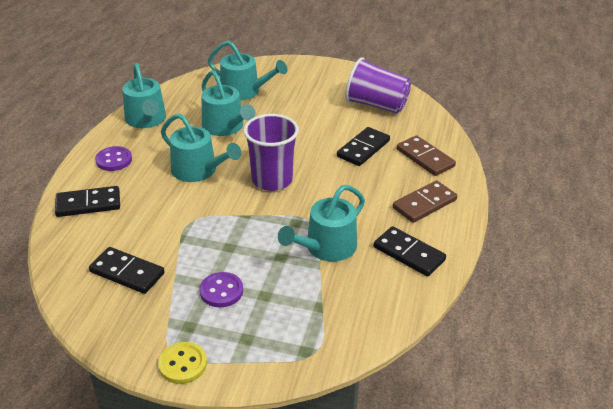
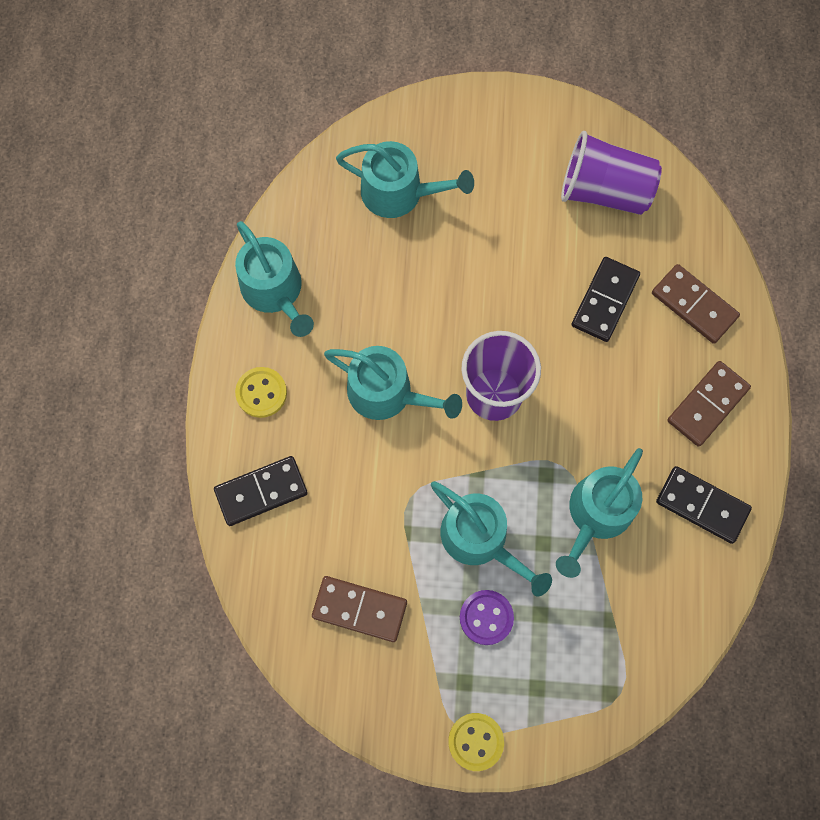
camera: 10 degrees left, 35 degrees up
(114, 160) = (261, 393): purple button -> yellow button
(127, 273) = (359, 609): black domino -> brown domino
(225, 127) = (396, 286): turquoise watering can -> turquoise watering can (480, 539)

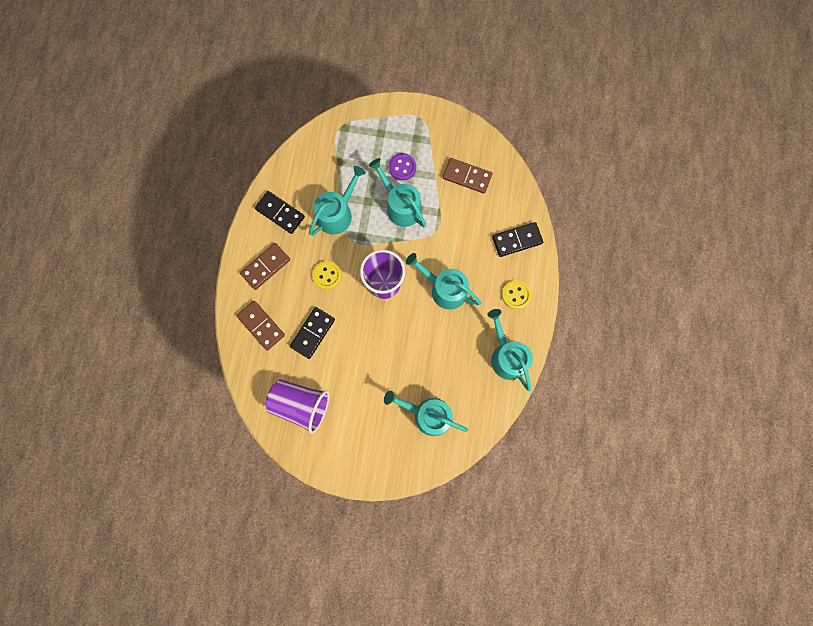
camera: 175 degrees left, 5 degrees up
(475, 741) = (413, 112): yellow button -> yellow button (327, 275)

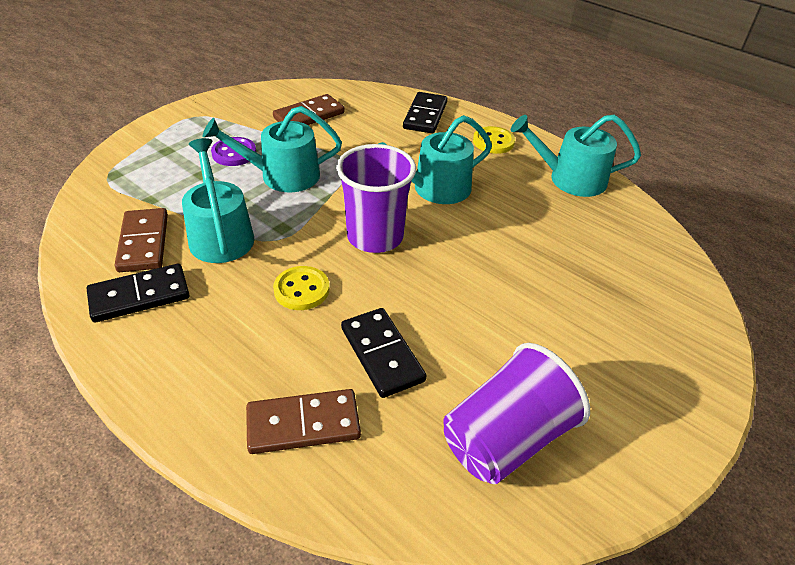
camera: 60 degrees left, 35 degrees down
(266, 267) = (204, 360): brown domino -> brown domino (144, 243)
(428, 414) = (617, 282): turquoise watering can -> none

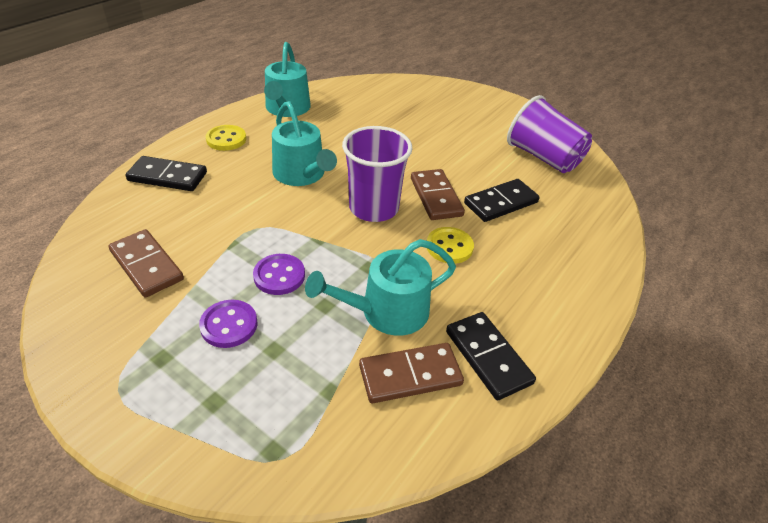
camera: 95 degrees left, 0 degrees up
(282, 175) = (279, 276): turquoise watering can -> purple button
(303, 424) = (572, 236): brown domino -> brown domino (435, 197)

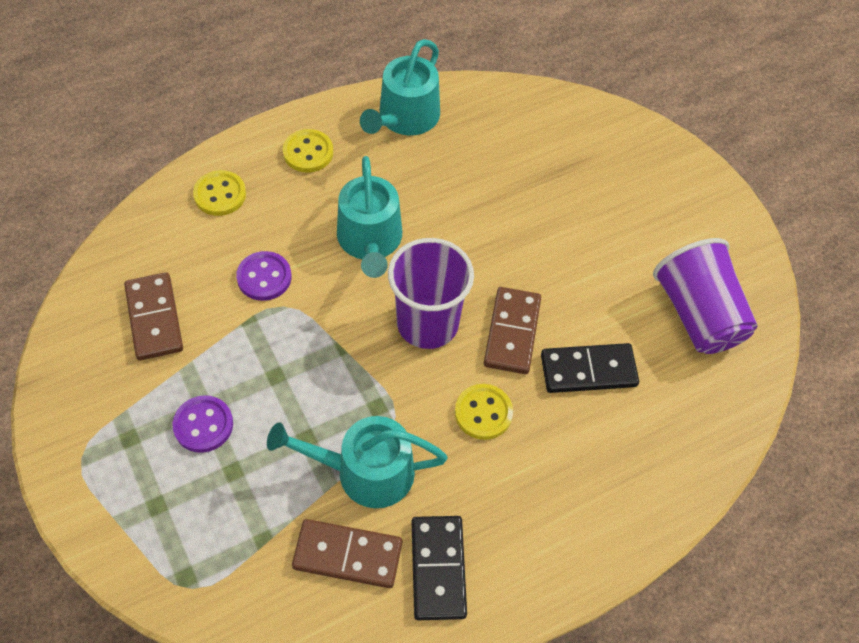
camera: 25 degrees right, 15 degrees up
(168, 176) = (220, 194): black domino -> yellow button
(279, 276) = (278, 382): purple button -> purple button (264, 277)

